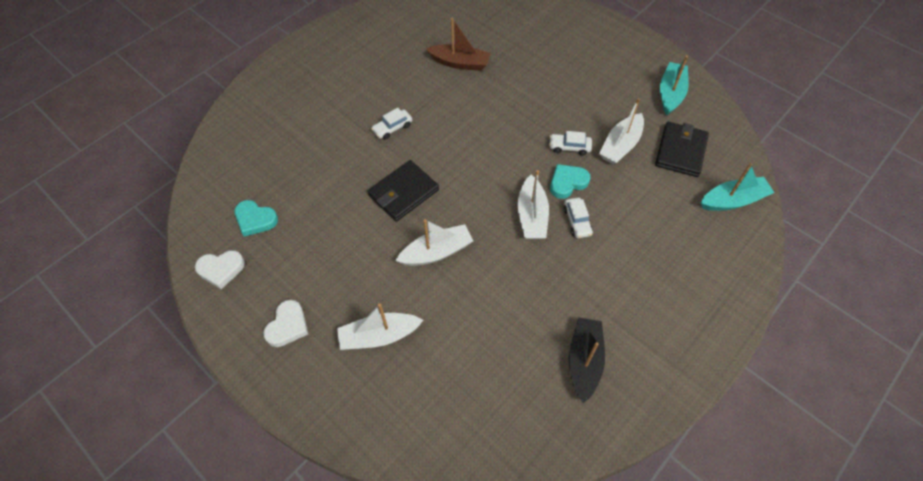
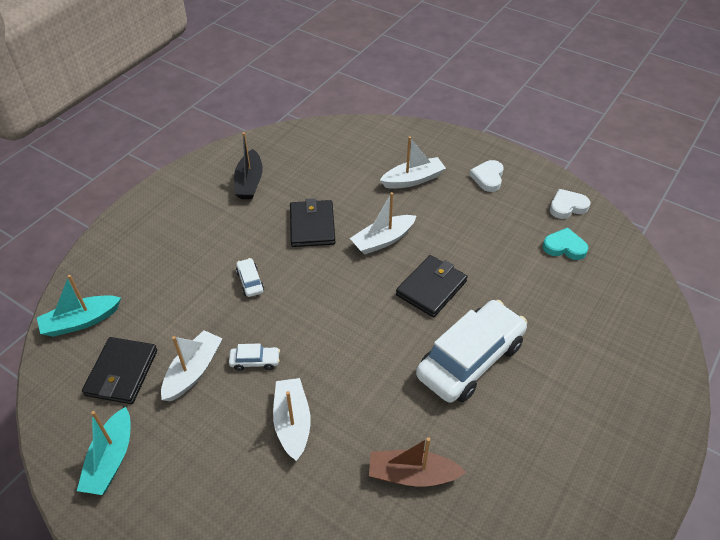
camera: 170 degrees right, 10 degrees down
(392, 128) = (470, 360): white car -> white car, size x2.49
(510, 281) = (312, 226): none -> black wallet
(532, 216) = (295, 281): white boat -> white boat (292, 423)
(567, 182) = (258, 319): turquoise heart -> none

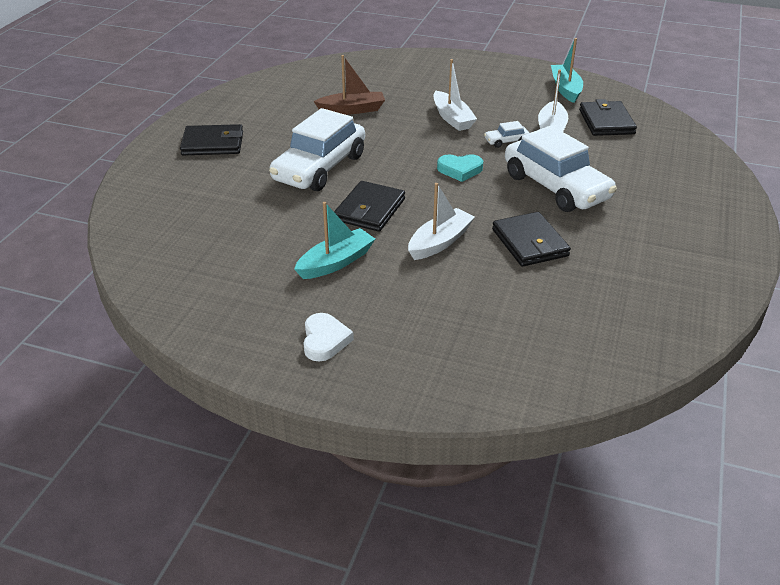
camera: 165 degrees right, 10 degrees down
(81, 321) = (676, 141): turquoise boat -> turquoise boat (336, 262)
(249, 182) = (645, 276): black boat -> none
(250, 281) = (556, 187): white car -> white car, size x2.49
(413, 179) = (432, 318): white boat -> none
(564, 247) = (220, 270): turquoise heart -> turquoise heart (460, 170)
(567, 206) = (209, 319): white heart -> none
(593, 435) = (213, 144): none -> black wallet

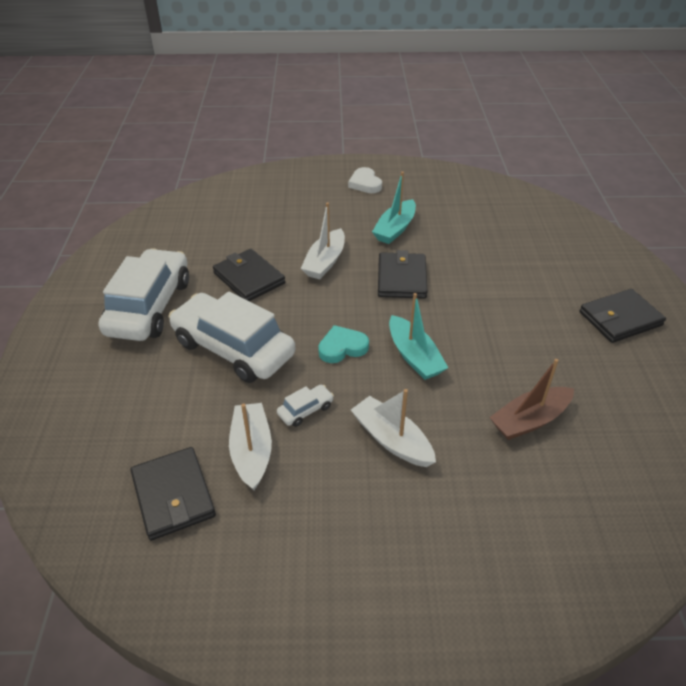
camera: 160 degrees right, 5 degrees up
(319, 168) = (484, 314): white car -> white car (149, 307)
(565, 89) = (242, 581): turquoise boat -> turquoise boat (414, 356)

